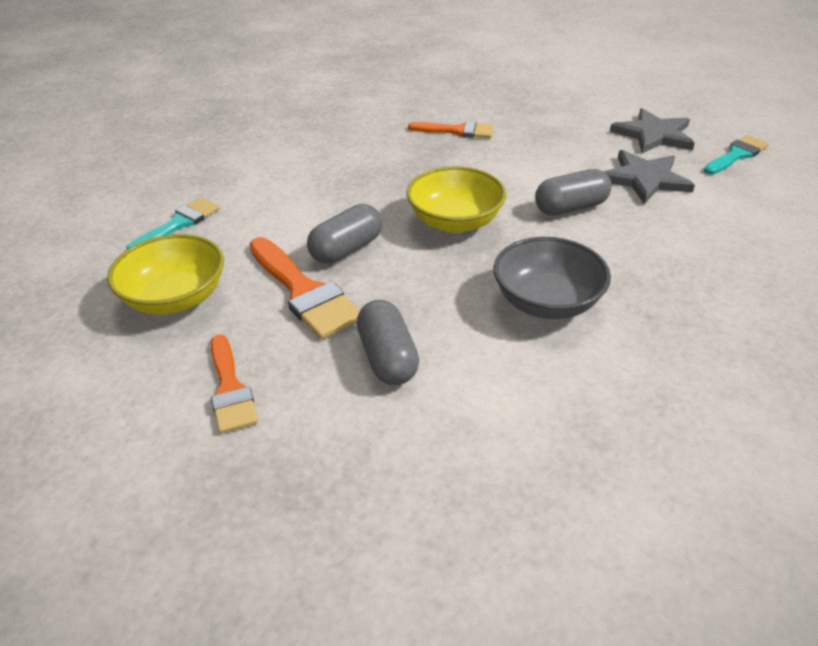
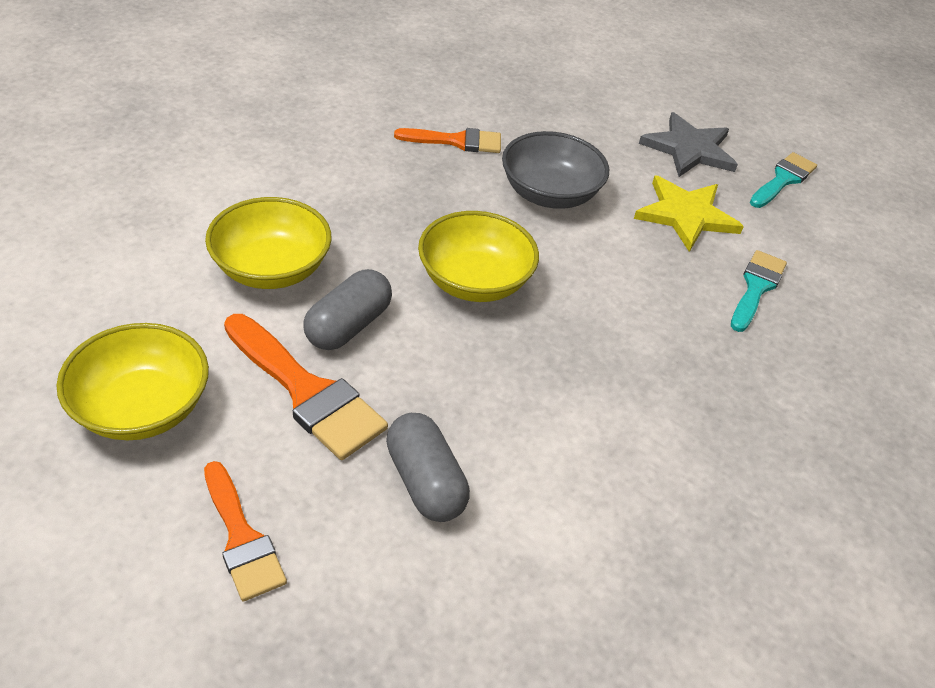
camera: 15 degrees left, 5 degrees up
(179, 224) = (120, 291): turquoise brush -> turquoise brush (756, 287)
(295, 211) = (271, 268): none -> yellow bowl
(546, 302) = (596, 394): grey bowl -> grey bowl (549, 194)
(570, 207) = (607, 258): grey capsule -> none
(644, 179) = (686, 215): grey star -> yellow star

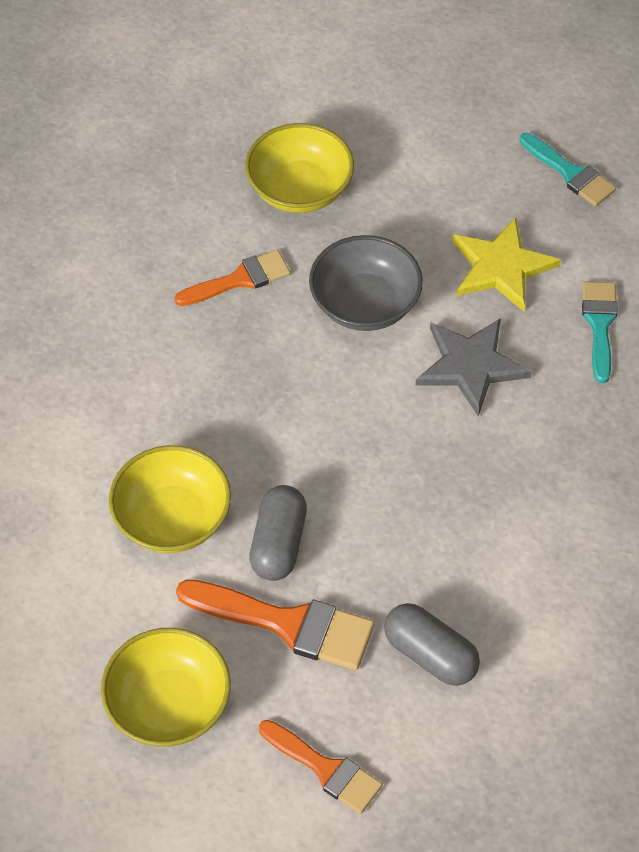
camera: 20 degrees left, 10 degrees up
(474, 281) = (355, 442): yellow bowl -> yellow bowl (299, 189)
(689, 149) = (465, 176): grey star -> grey star (470, 366)
(783, 179) = (570, 173): turquoise brush -> turquoise brush turned 120 degrees clockwise

